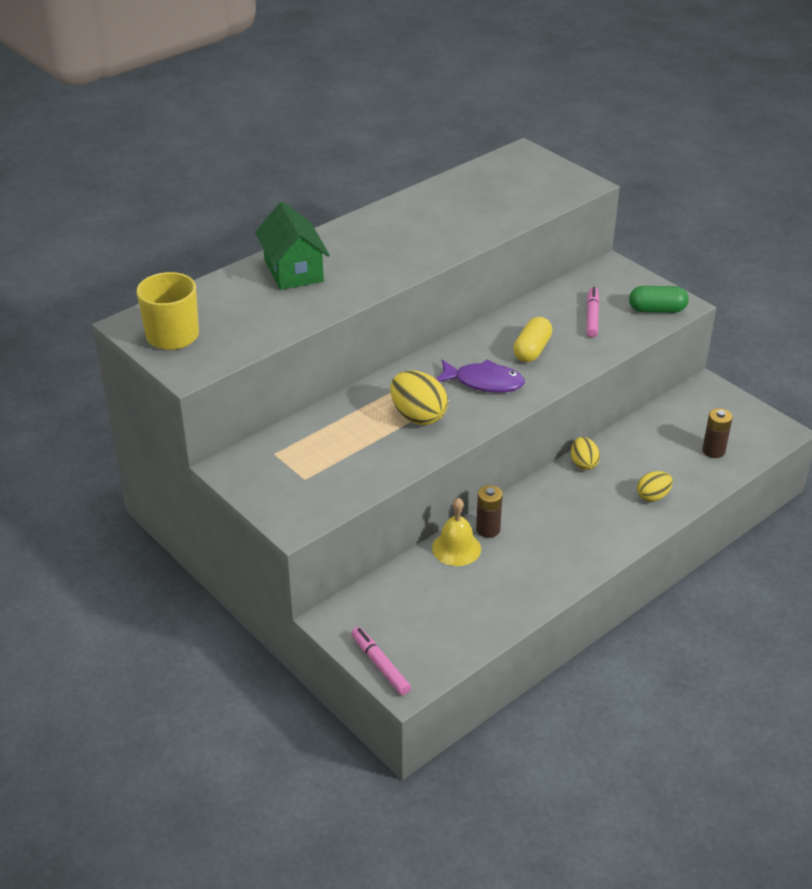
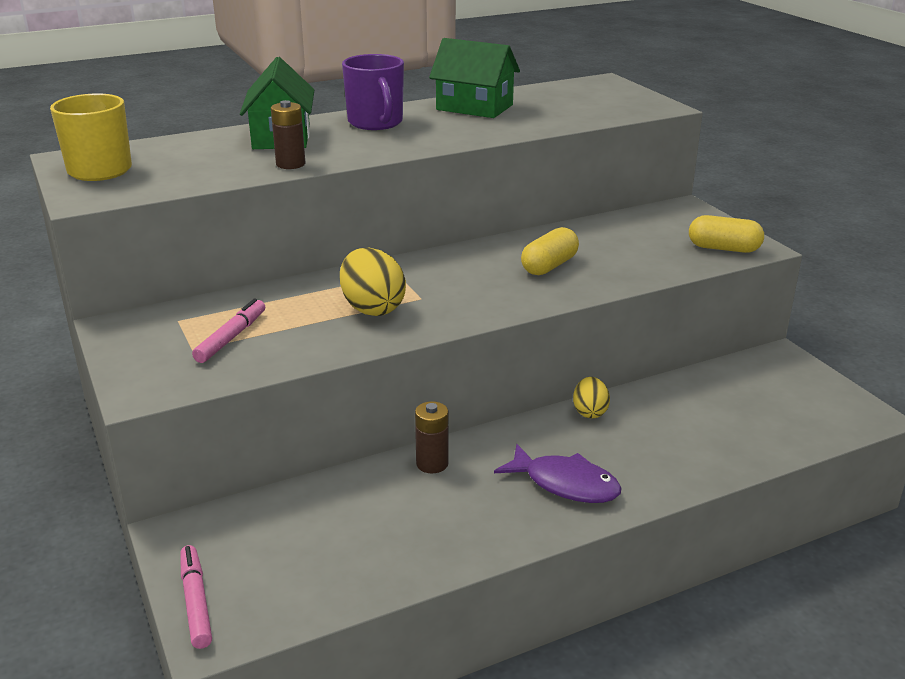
camera: 15 degrees right, 10 degrees down
(361, 239) = (376, 123): none -> purple mug
(432, 206) = (474, 107): none -> green house
(456, 548) = (380, 478): yellow bell -> none
(484, 382) = (473, 287): purple fish -> purple fish (565, 484)
(592, 316) = (639, 245): pink marker -> pink marker (231, 337)
(653, 496) = (667, 462): yellow egg -> none
(657, 310) = (723, 248): green capsule -> yellow capsule
(713, 451) = (768, 423): brown battery -> brown battery (290, 164)

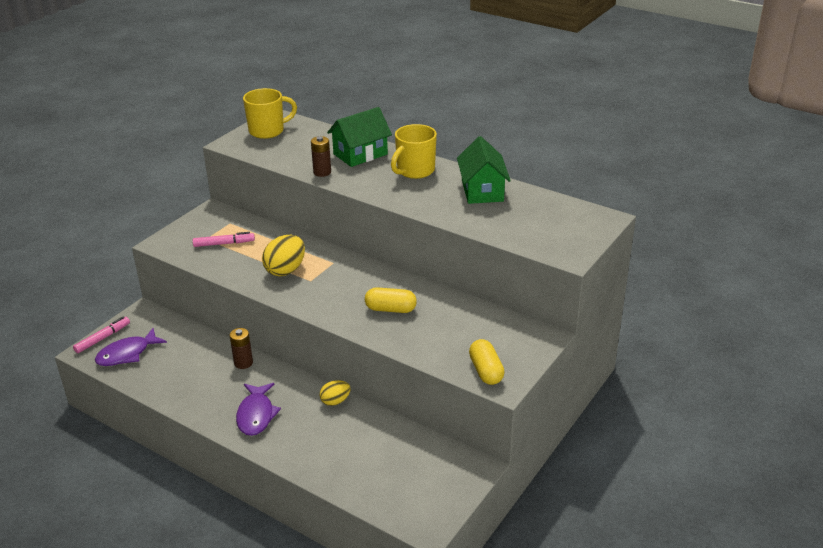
camera: 60 degrees right, 5 degrees up
(279, 581) = (127, 354): none -> purple fish
(376, 123) = (415, 171): purple mug -> yellow mug

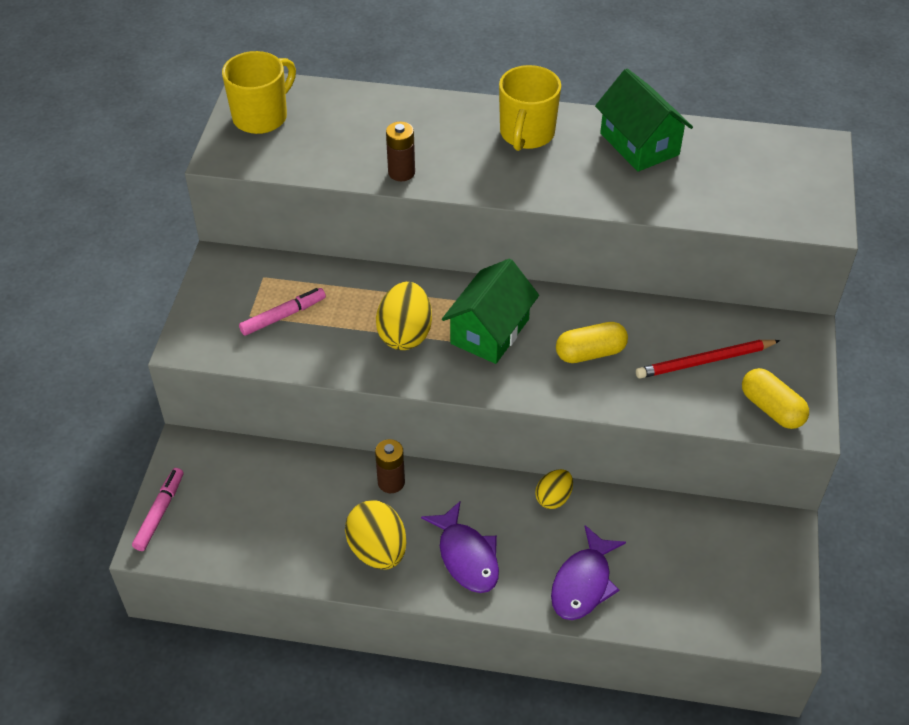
camera: 25 degrees left, 15 degrees up
(127, 354) = (216, 526): purple fish -> purple fish (583, 583)
(206, 395) = (378, 550): none -> yellow egg
(360, 154) = (429, 124): green house -> green house (490, 331)
(462, 334) = (705, 361): none -> red pencil

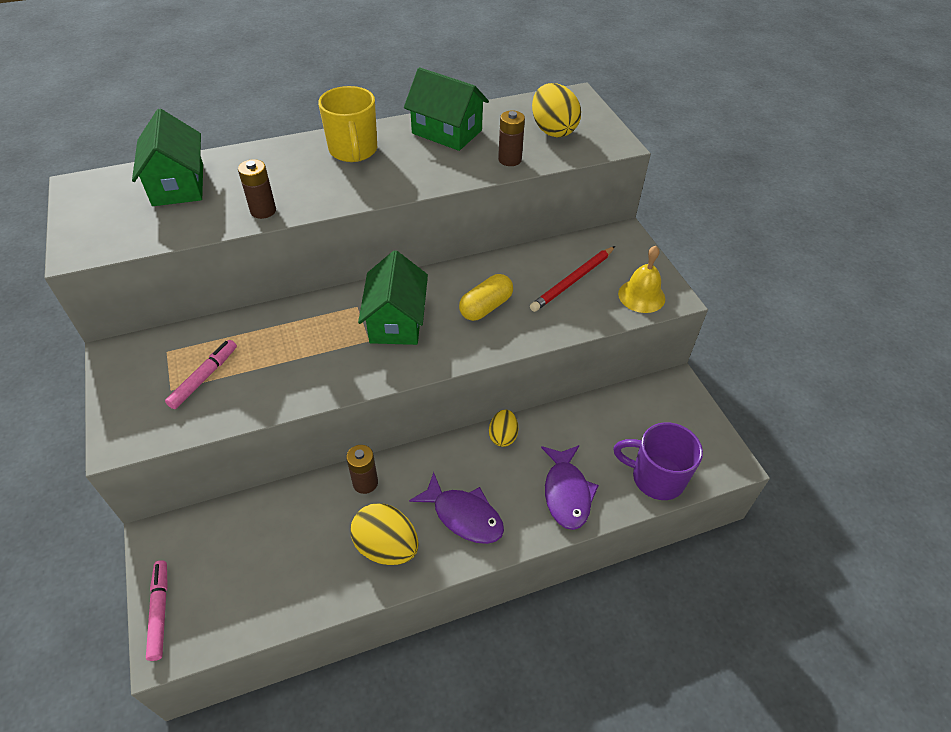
camera: 30 degrees left, 0 degrees up
(261, 117) = (102, 207): yellow mug -> none
(339, 116) = (178, 185): none -> green house
(405, 334) = (326, 350): yellow egg -> yellow egg (553, 130)
(686, 201) = (510, 159): none -> brown battery
(690, 612) = (656, 477): none -> purple mug
(771, 408) = (641, 296): yellow capsule -> yellow bell

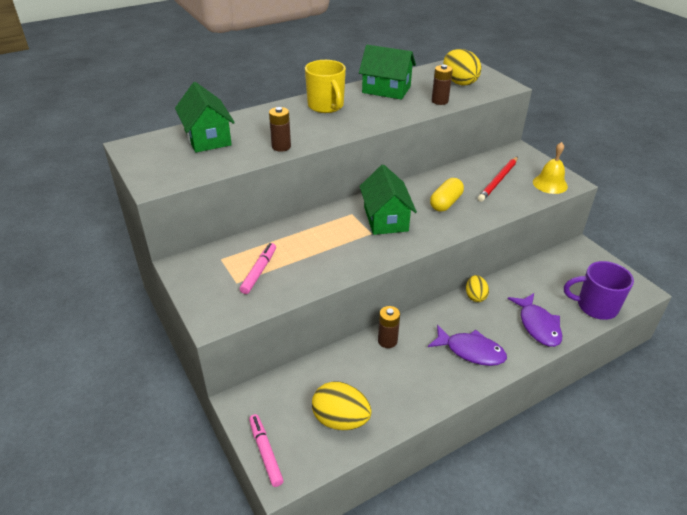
camera: 10 degrees left, 10 degrees down
(386, 547) = (423, 380): yellow egg -> yellow egg (340, 420)

